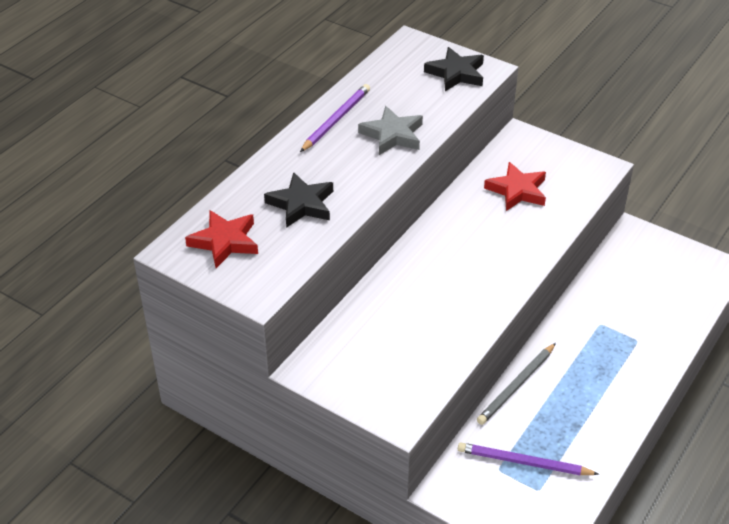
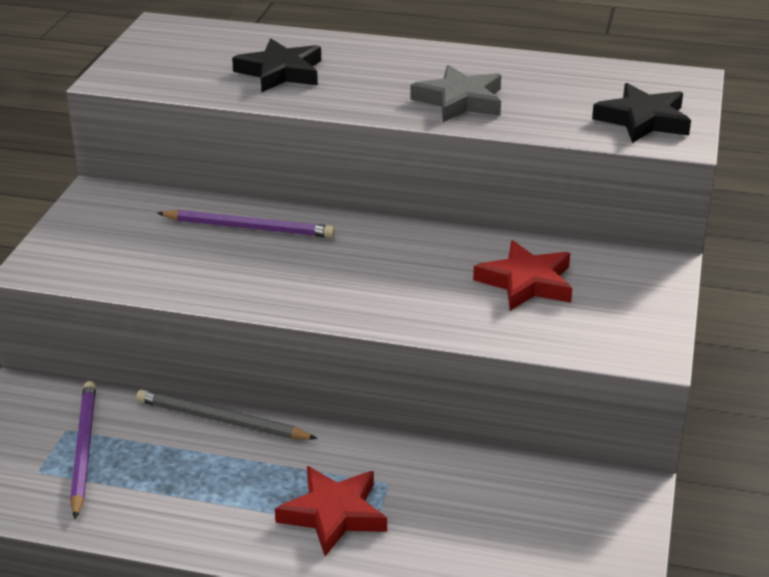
camera: 70 degrees right, 10 degrees down
(225, 242) = (190, 46): red star -> red star (333, 514)
(336, 120) = (461, 63): purple pencil -> purple pencil (249, 228)

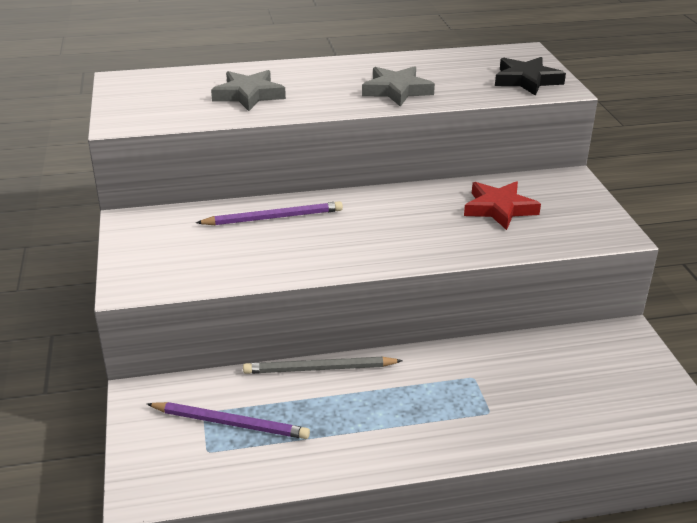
camera: 25 degrees left, 0 degrees up
(83, 449) = (230, 423): purple pencil -> purple pencil turned 135 degrees clockwise
(280, 72) = (248, 95): black star -> grey star
(333, 514) = (456, 411): red star -> none

